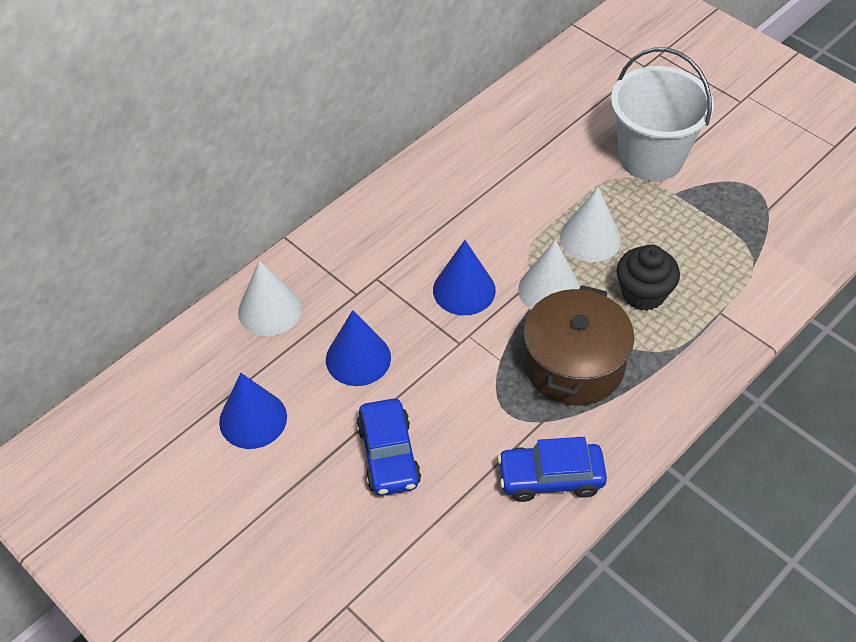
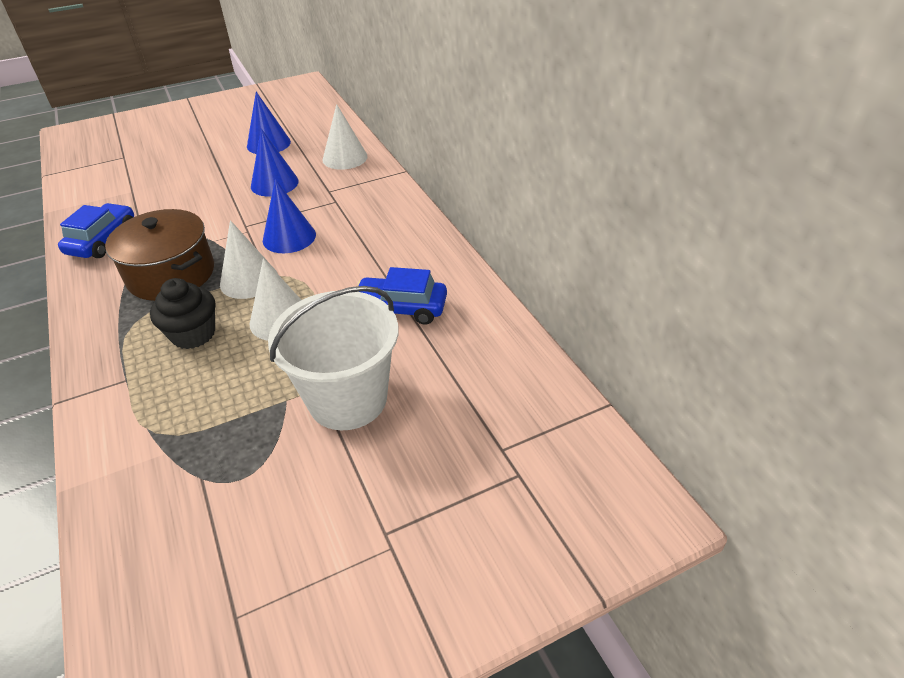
camera: 110 degrees right, 10 degrees down
(388, 455) = (193, 183): blue car -> blue car (401, 308)

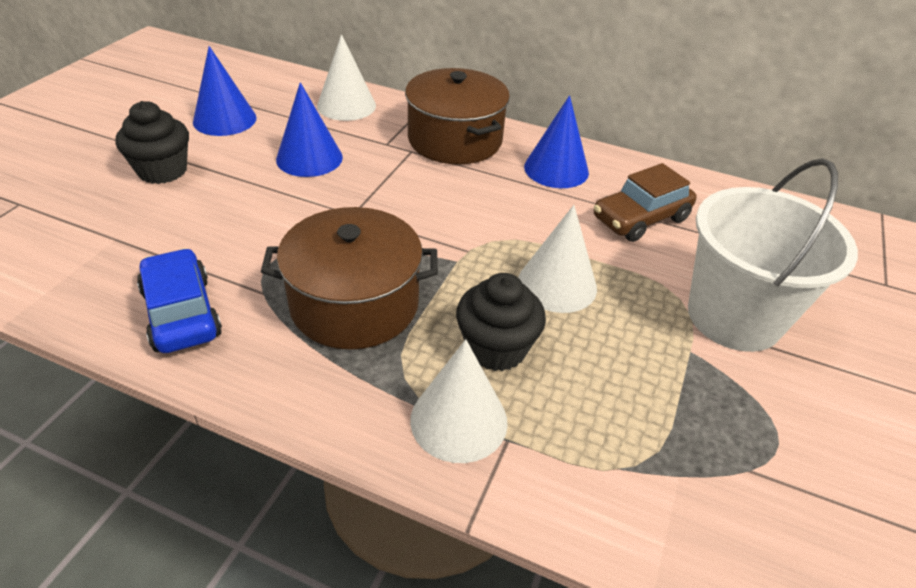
camera: 45 degrees left, 0 degrees up
(199, 163) = (162, 170): none -> black cupcake
(249, 280) = (457, 265): white cone -> white cone (459, 420)
(289, 237) = (424, 204): blue cone -> blue cone (556, 169)
(372, 204) = (454, 140): none -> brown pot
(401, 308) = (640, 218): blue car -> brown car

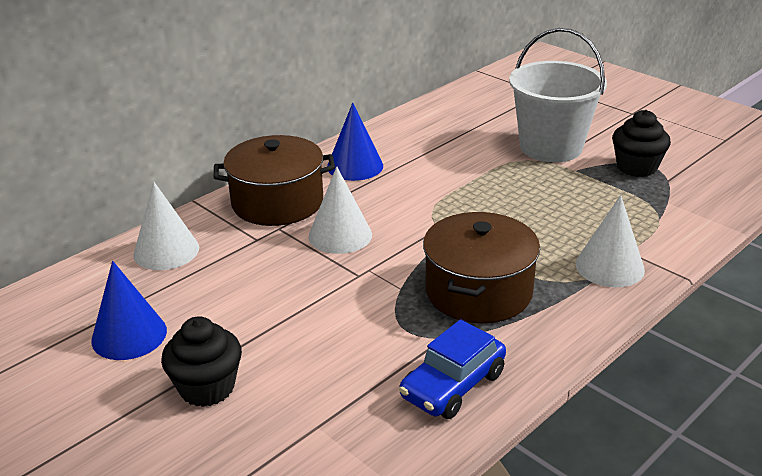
camera: 65 degrees left, 10 degrees down
(182, 313) = (453, 385): blue car -> blue car turned 45 degrees counterclockwise
(309, 158) = (251, 287): blue cone -> none
(496, 348) = (549, 238): black cupcake -> black cupcake (636, 167)
(557, 284) = (494, 200): white cone -> white cone (340, 235)
(640, 218) = (437, 149): brown car -> none

